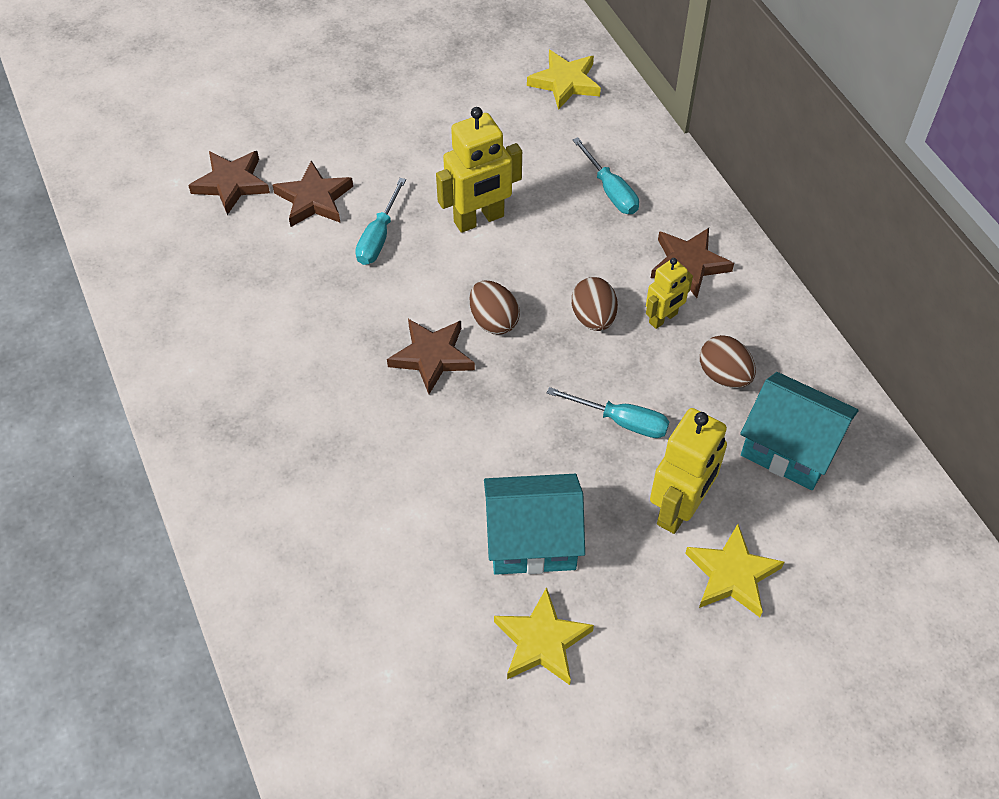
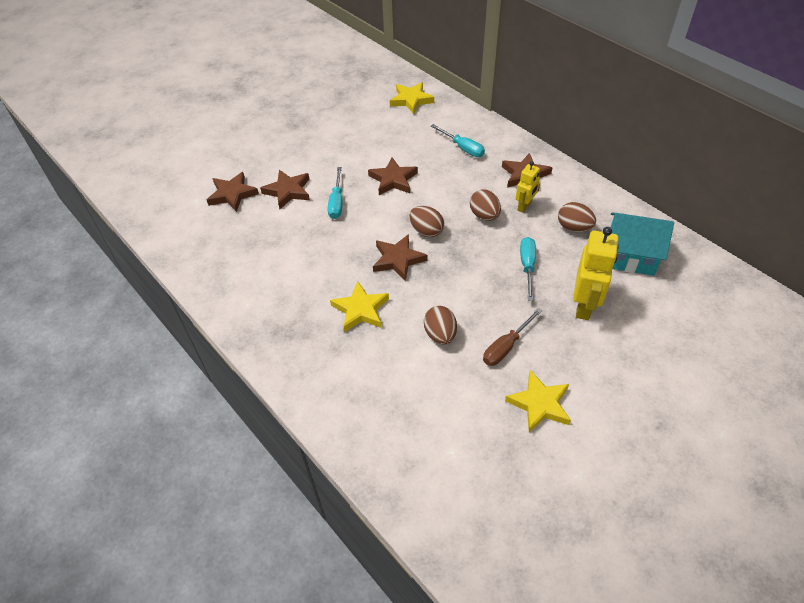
camera: 15 degrees left, 5 degrees down
(444, 494) = (440, 334): none -> brown egg
(479, 219) = (393, 179): yellow robot -> brown star
(532, 540) = (506, 346): turquoise house -> brown screwdriver
(621, 421) = (527, 266): turquoise screwdriver -> turquoise screwdriver turned 90 degrees counterclockwise
(732, 575) = (633, 334): yellow star -> yellow star (360, 309)

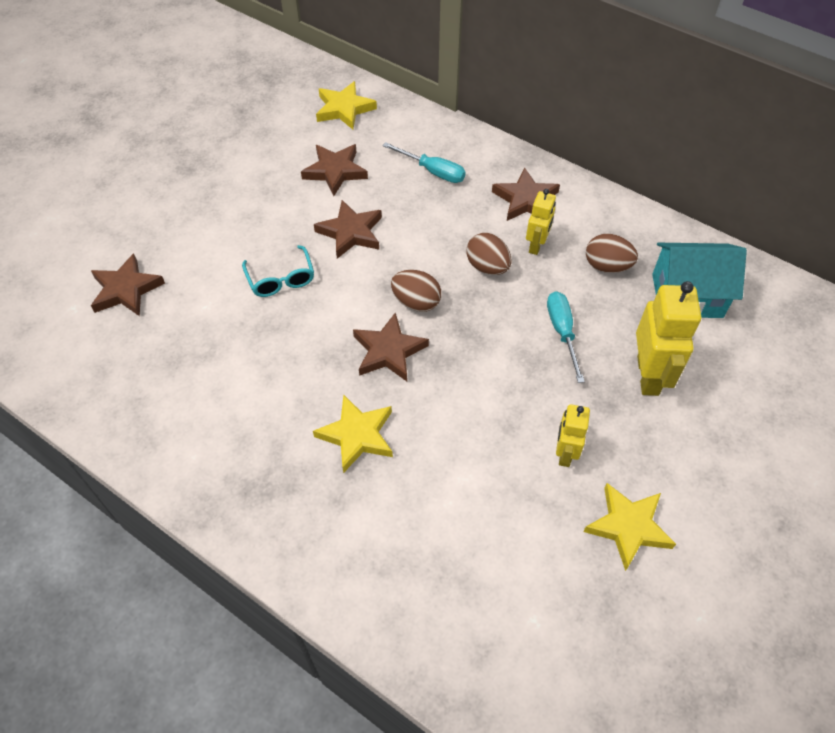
camera: 15 degrees left, 5 degrees up
(288, 191) = (206, 272): brown star -> brown star (335, 171)
(336, 202) = (281, 279): turquoise screwdriver -> turquoise glasses
(440, 334) = (474, 452): brown egg -> none
(506, 346) = (565, 453): brown screwdriver -> yellow robot

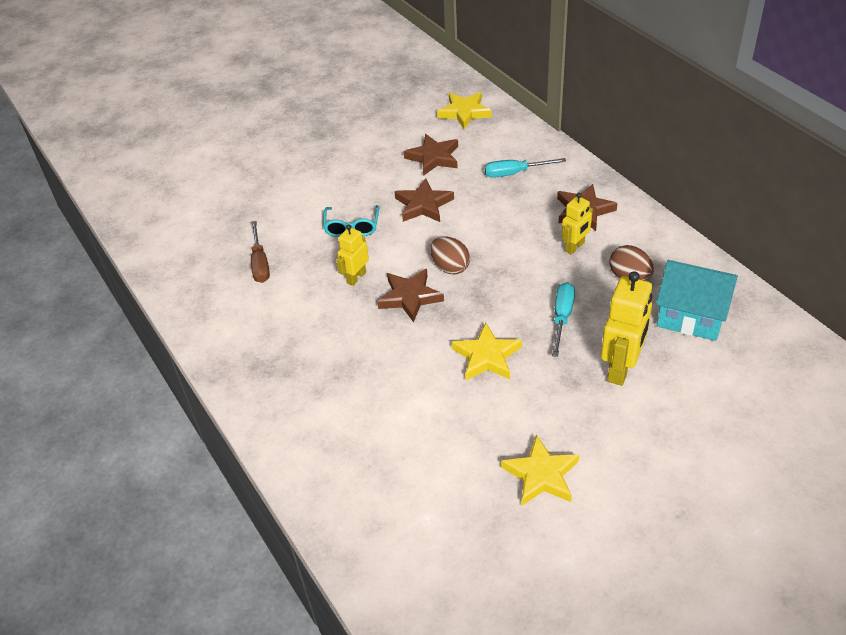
camera: 25 degrees right, 10 degrees down
(126, 289) = (234, 209): brown star -> none
(191, 354) = (260, 263): none -> brown screwdriver
(357, 435) = (355, 350): yellow star -> yellow star (486, 356)
(433, 171) = (514, 173): turquoise screwdriver -> turquoise screwdriver turned 120 degrees clockwise
(487, 267) = (523, 254): brown egg -> none
(565, 453) = (516, 407): yellow robot -> yellow robot (356, 277)

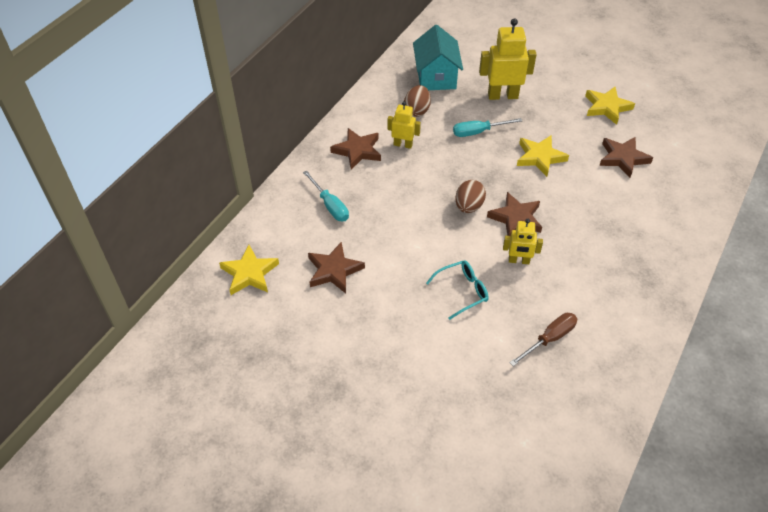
camera: 120 degrees left, 5 degrees up
(423, 205) = (405, 252): brown star -> brown star (623, 158)

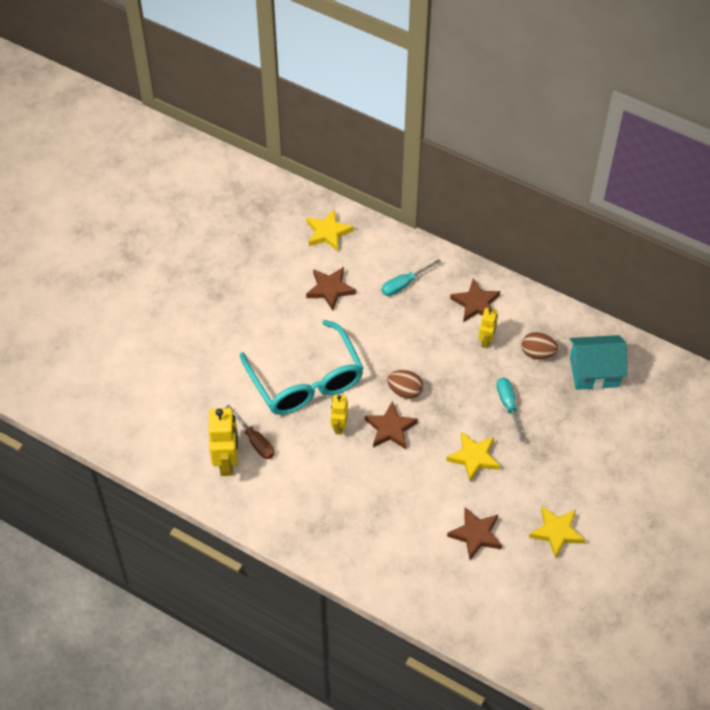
camera: 90 degrees right, 5 degrees up
(462, 291) = (306, 380): turquoise glasses -> turquoise glasses, size x2.26
(502, 95) = (568, 432): yellow robot -> yellow robot (227, 461)

